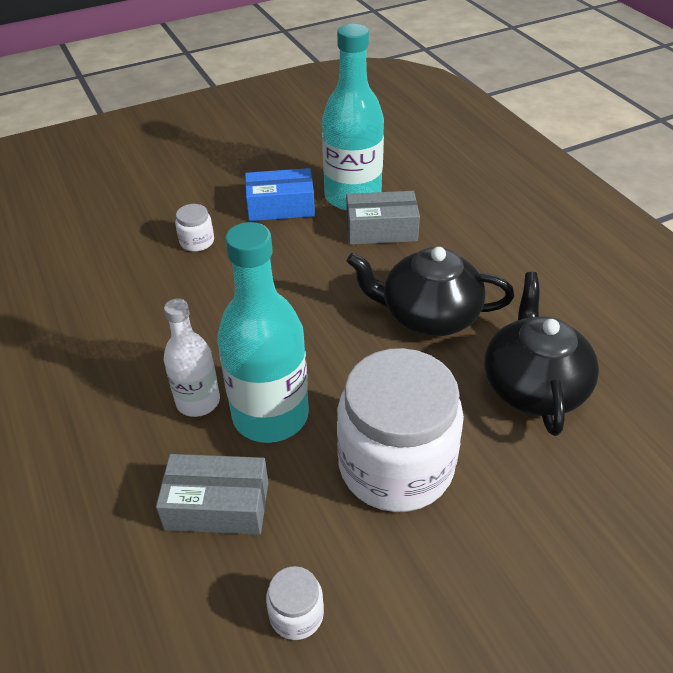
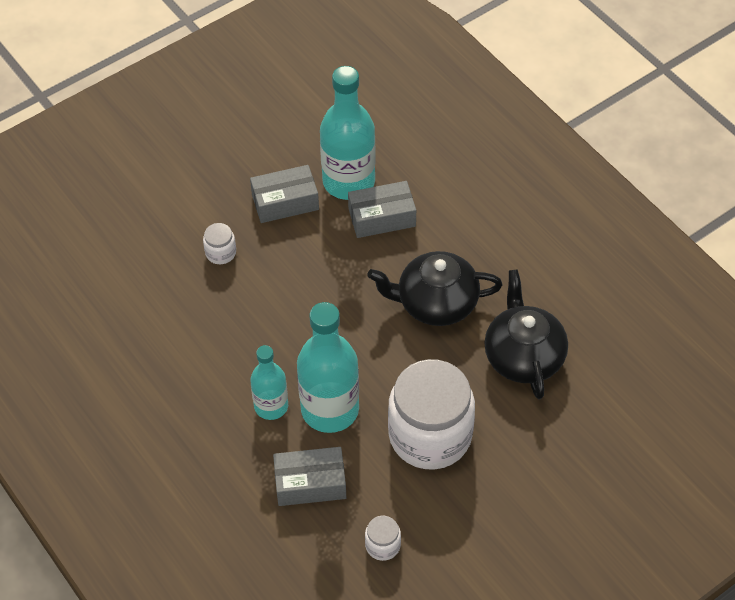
camera: 10 degrees left, 10 degrees up
(198, 401) = (271, 406): white bottle -> turquoise bottle
(280, 206) = (285, 202): blue box -> grey box

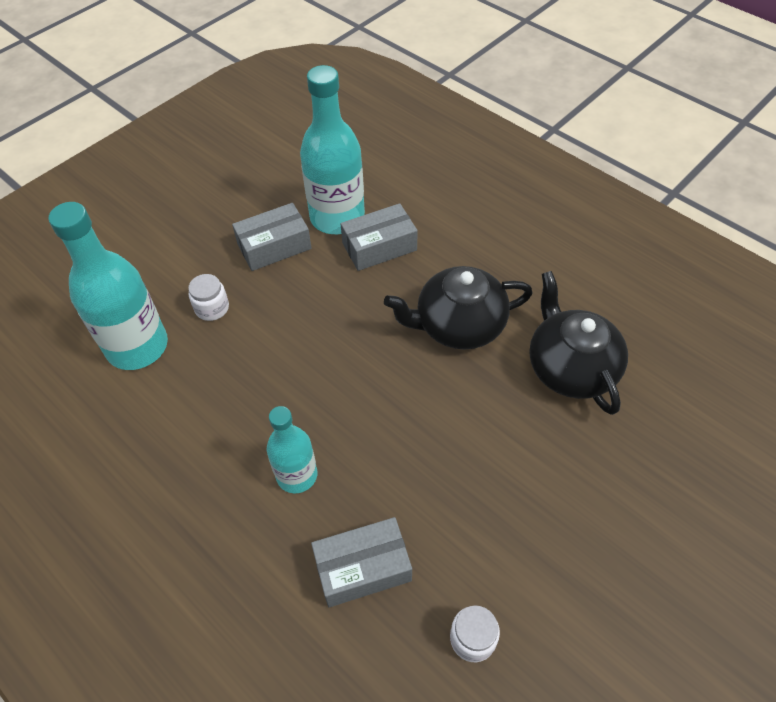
camera: 10 degrees left, 0 degrees up
(330, 409) = (367, 467): turquoise bottle -> turquoise bottle (137, 346)
(430, 435) = (493, 478): white jar -> none

